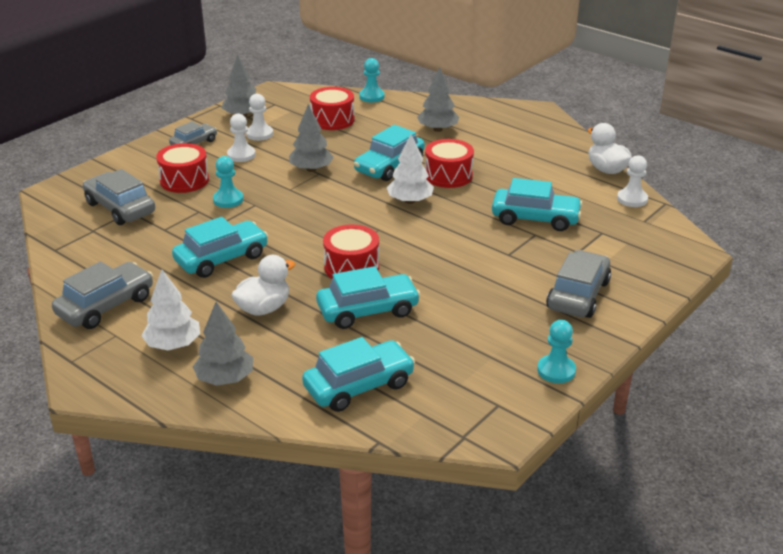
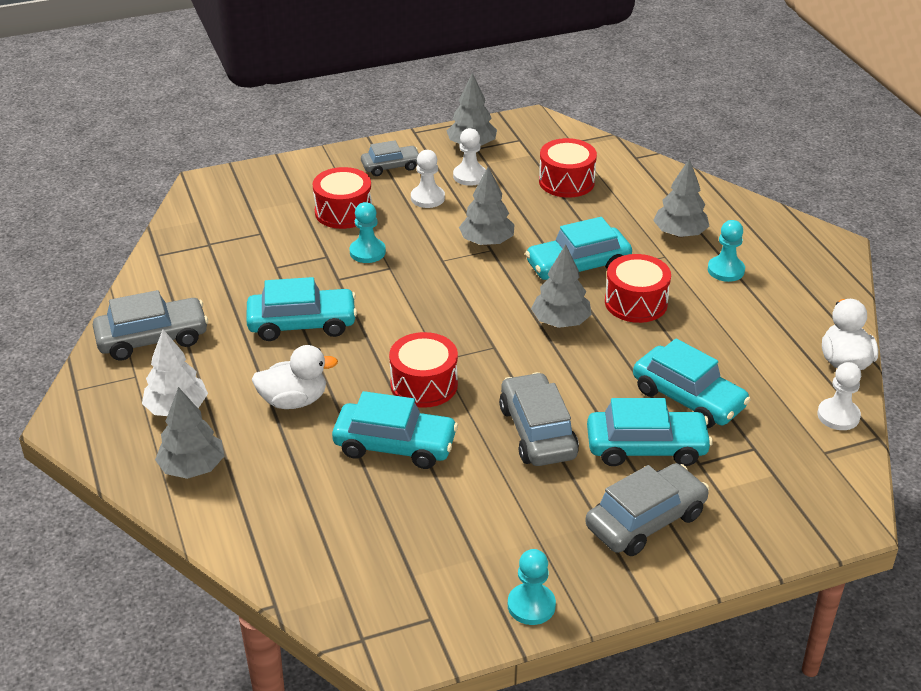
camera: 30 degrees right, 5 degrees up
(120, 208) = (255, 226): grey car -> grey car (537, 432)
(359, 386) = (310, 532): turquoise car -> turquoise car (646, 447)
(372, 97) = (640, 162): turquoise pawn -> turquoise pawn (725, 270)
(410, 201) = (561, 322): white tree -> grey tree

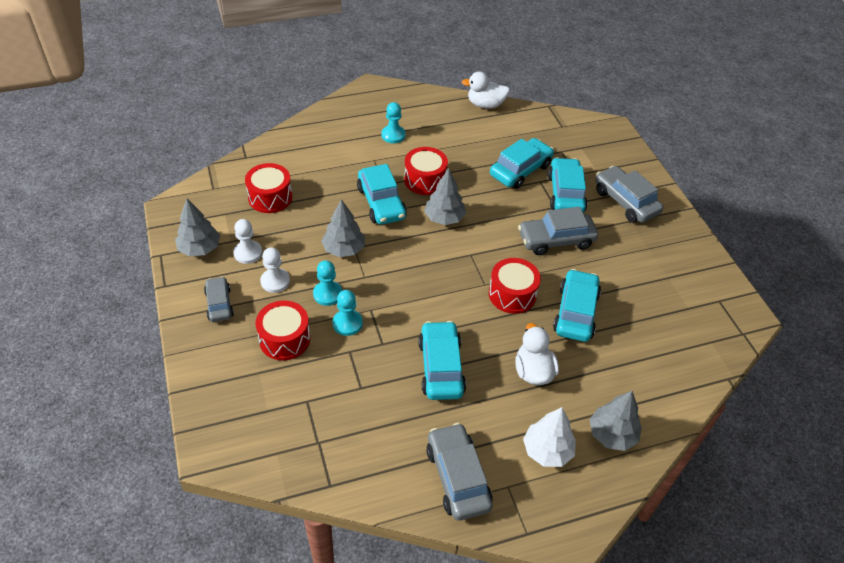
camera: 90 degrees left, 10 degrees up
(531, 605) = (699, 256): turquoise pawn -> turquoise pawn (327, 294)
(680, 234) = (349, 149): grey tree -> none
(838, 416) = (532, 116): white pawn -> none

